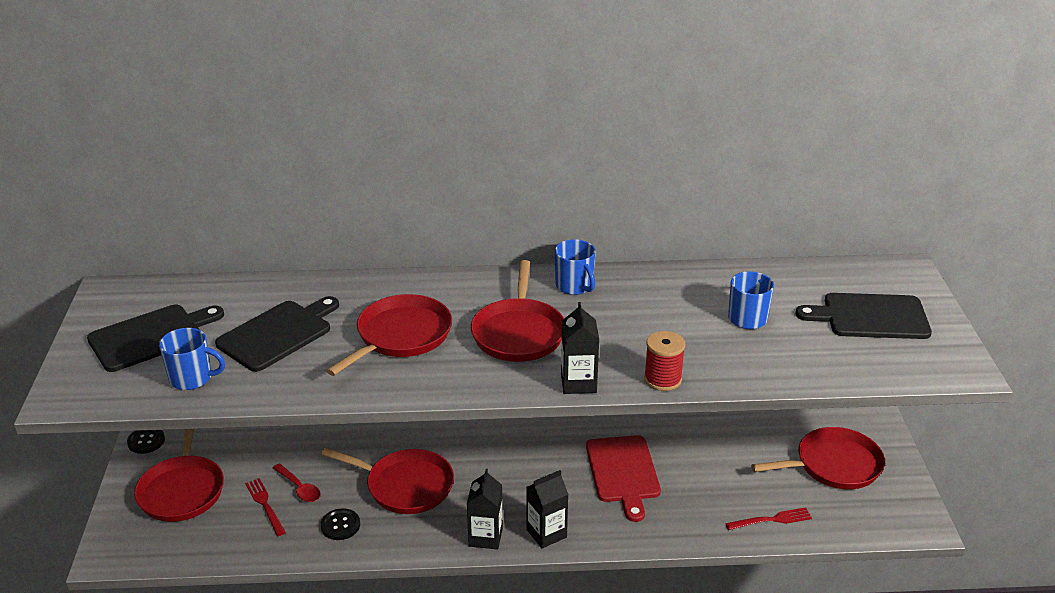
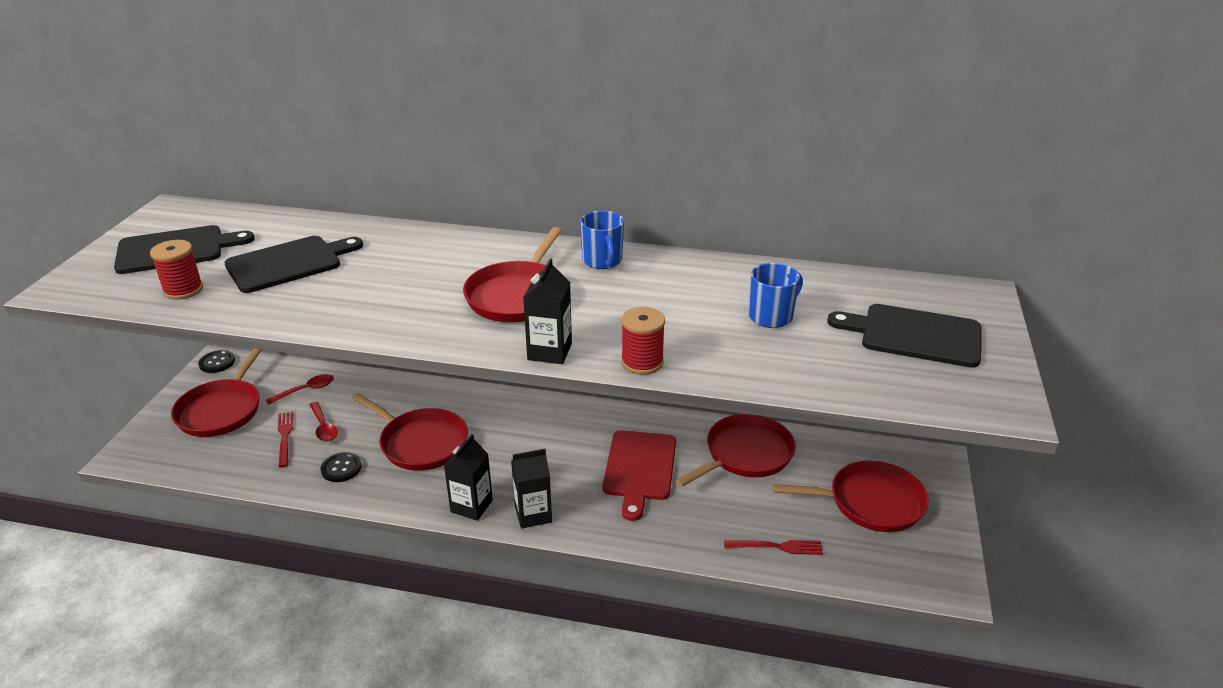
camera: 15 degrees right, 0 degrees up
(192, 378) = (183, 290): blue mug -> red spool
(259, 454) = (306, 390): none -> red spoon
(401, 336) = (401, 281): red pan -> red pan (745, 454)

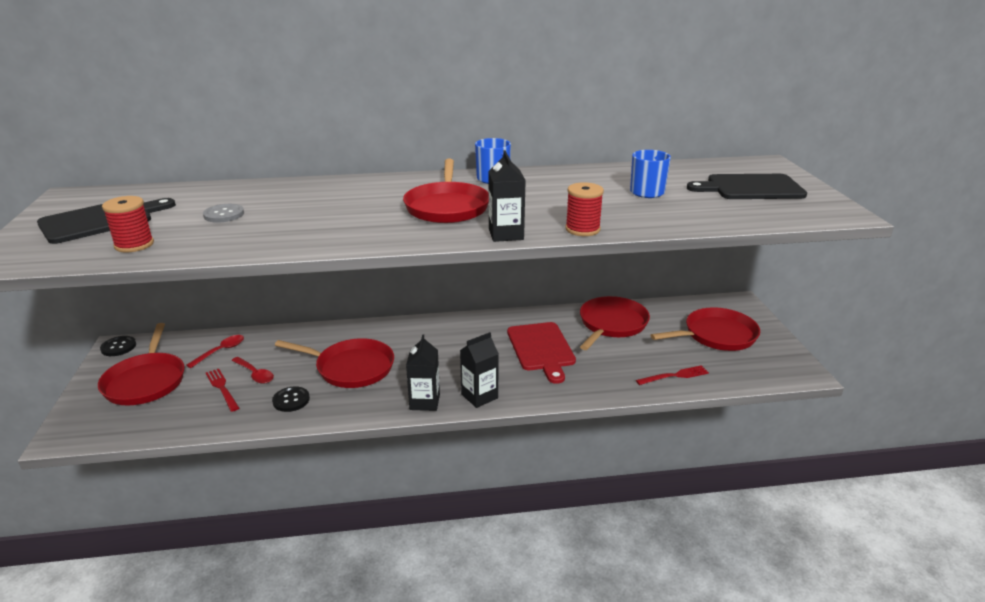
camera: 20 degrees left, 5 degrees down
(288, 263) = (224, 214): black cutting board -> grey button

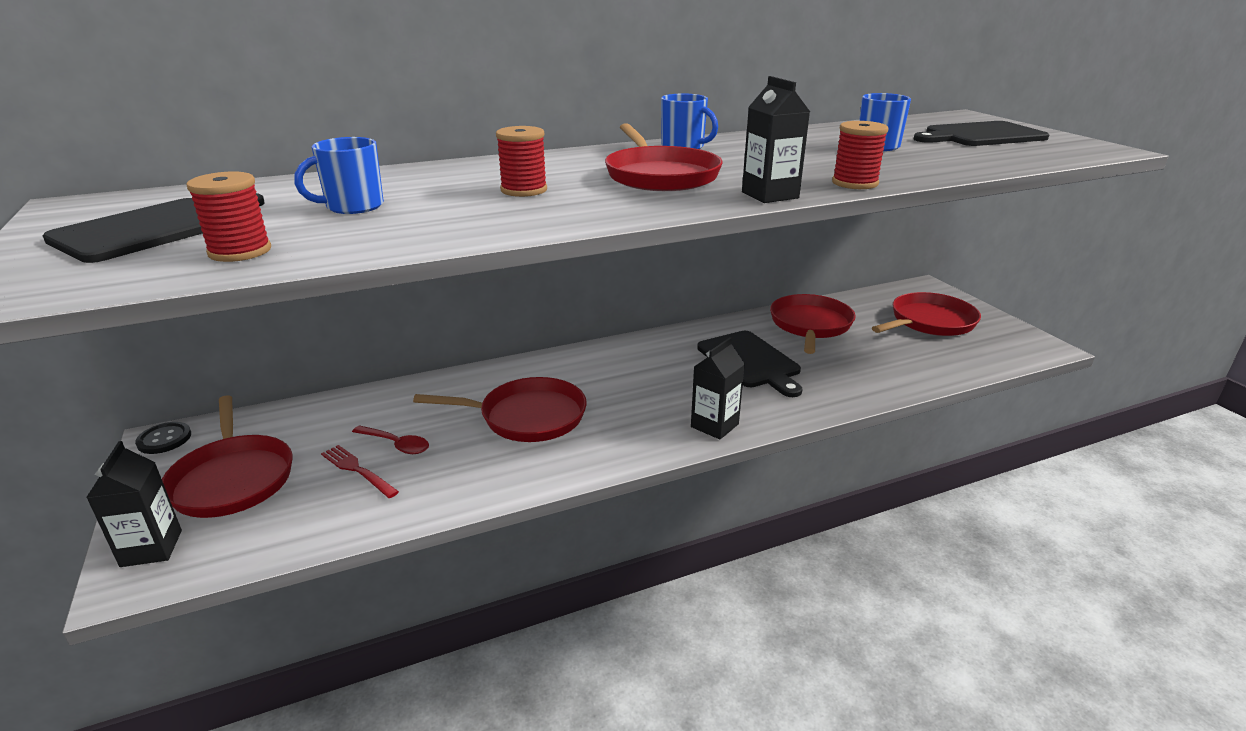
camera: 15 degrees left, 0 degrees up
(220, 351) = (328, 422): red spoon -> none
(224, 214) = (353, 206): grey button -> blue mug
(291, 400) = (468, 469): black button -> none
(341, 211) = (524, 190): none -> red spool
(424, 402) = (650, 443): black carton -> black carton (151, 548)
(541, 349) = (750, 361): red cutting board -> black cutting board
(675, 375) = (919, 369): red fork -> none

